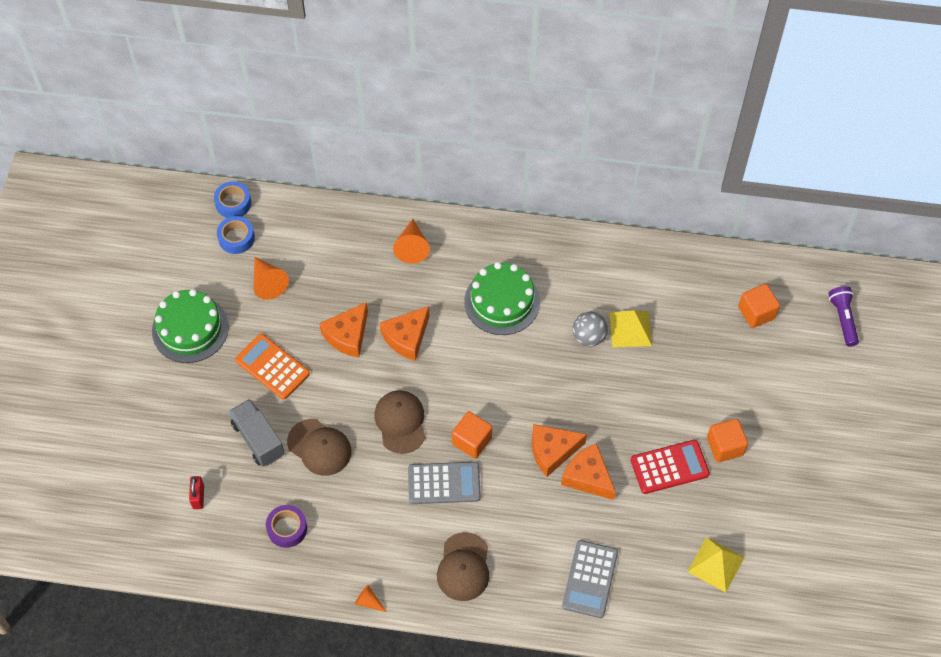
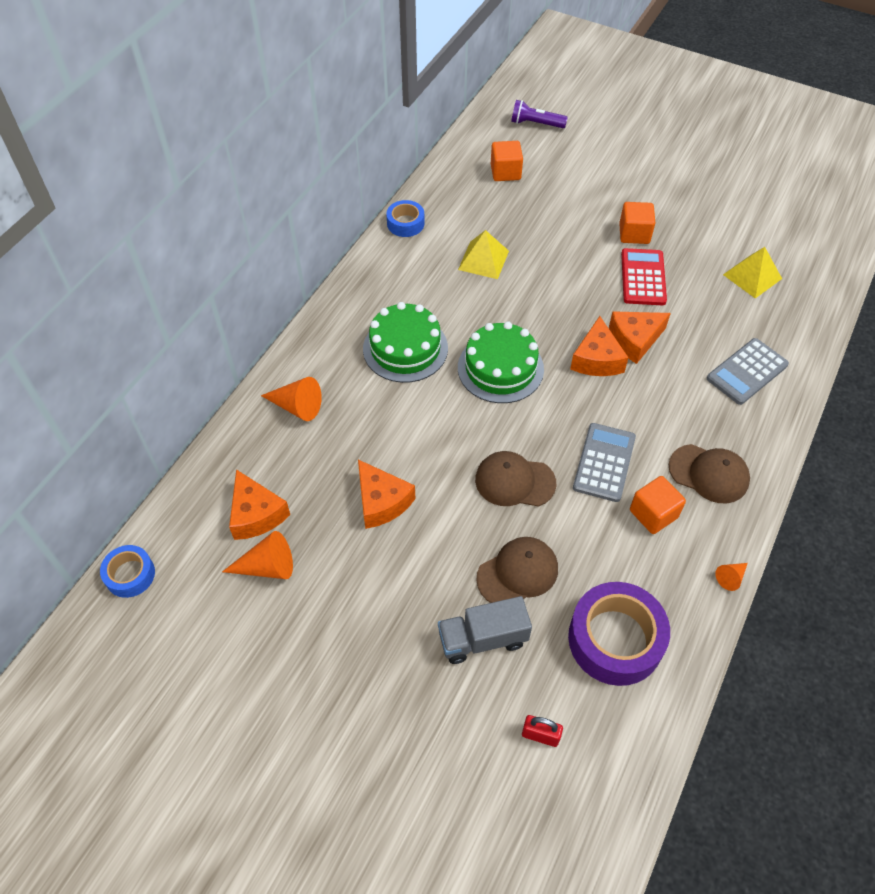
camera: 70 degrees left, 5 degrees down
(190, 328) = (289, 679): green cake -> green cake (500, 368)
(236, 238) = (183, 585): blue tape -> blue tape (405, 223)
(272, 367) = (388, 594): orange calculator -> none
(287, 528) = (615, 639): purple tape -> purple tape, size x1.85
(406, 338) = (410, 445): orange cheese -> orange cheese (256, 514)
(472, 441) = (561, 423): orange cube -> orange cube (653, 514)
(589, 337) = (478, 293): grey ball -> none
(590, 579) = (747, 372): grey calculator -> grey calculator turned 105 degrees clockwise

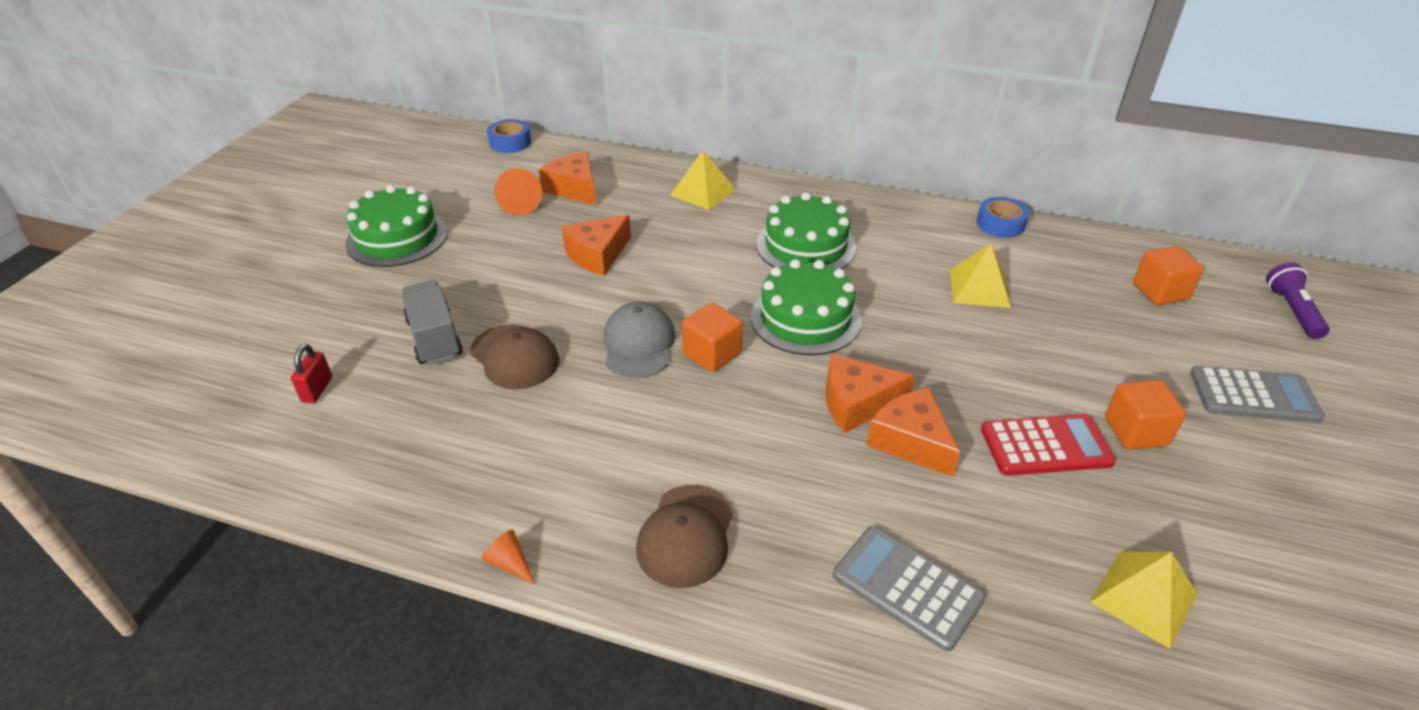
camera: 80 degrees right, 15 degrees down
(256, 514) = (574, 189): orange cheese -> orange cheese turned 90 degrees clockwise
(297, 407) = (703, 192): orange cone -> yellow pyramid
(304, 687) = (397, 238): none -> green cake
(514, 481) = (638, 344): brown cap -> grey cap
(604, 462) = (682, 420): grey calculator -> grey calculator (1254, 395)
(615, 639) = (424, 444): purple tape -> none
(653, 514) = (608, 474): orange cube -> orange cube (712, 353)

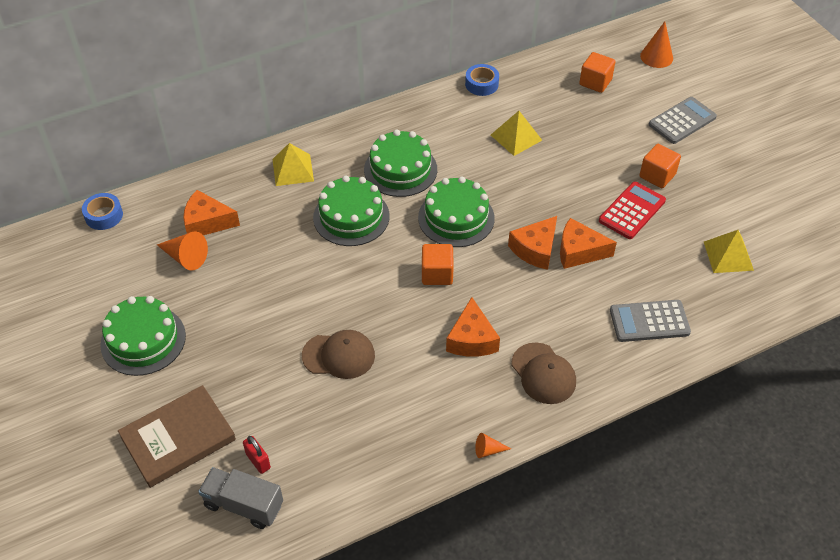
camera: 45 degrees left, 10 degrees up
(299, 324) = (178, 438): none -> brown book
(434, 338) = (277, 381): grey truck -> grey truck (243, 505)
(597, 255) = (291, 259): orange cheese -> orange cheese (471, 339)
(638, 344) = (393, 297): grey cap -> none
(700, 255) = (351, 217): none -> green cake
(1292, 311) = (656, 57): purple flashlight -> orange cone

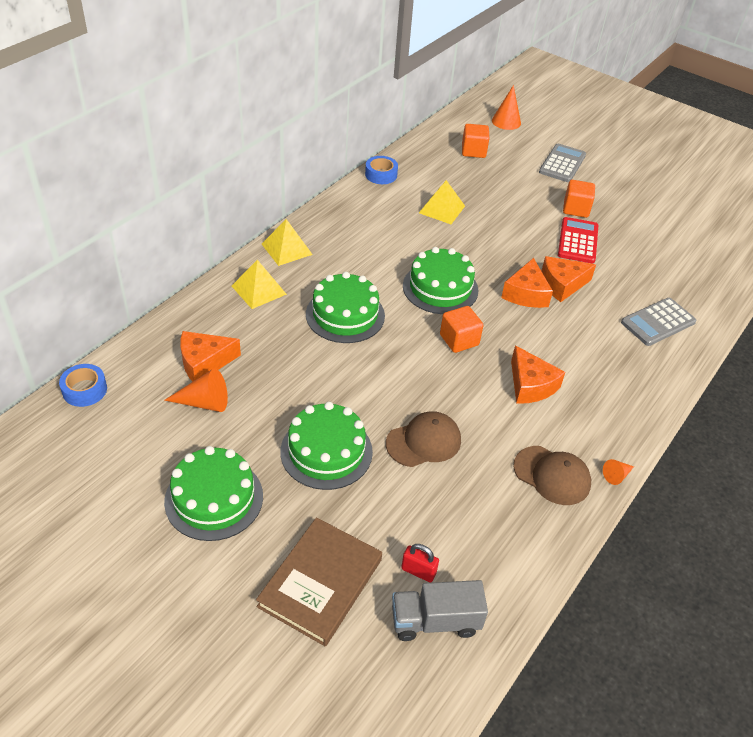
camera: 30 degrees left, 5 degrees down
(400, 169) = (361, 262): green cake -> green cake (326, 451)
(543, 373) = (610, 393): brown cap -> brown cap (552, 475)
(728, 255) = (674, 254): yellow pyramid -> yellow pyramid (286, 249)

